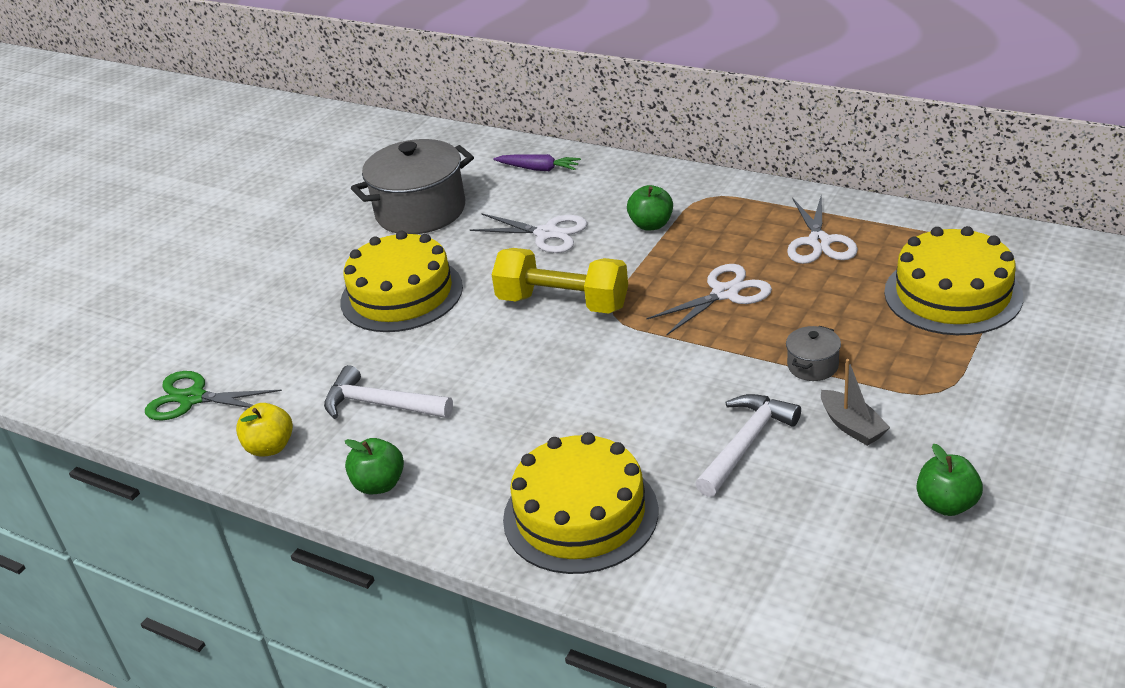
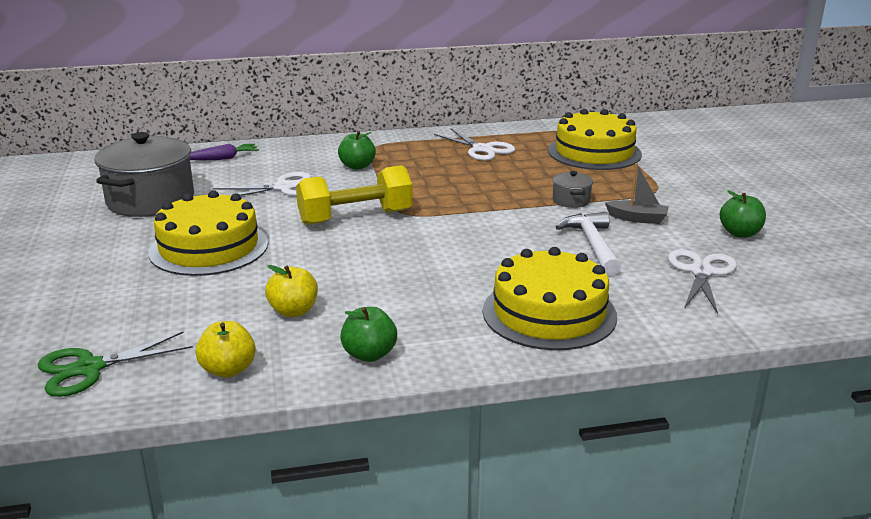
camera: 45 degrees left, 10 degrees down
(380, 404) = (293, 311): white hammer -> yellow apple
(725, 293) = (462, 184): white scissors -> white scissors (701, 272)

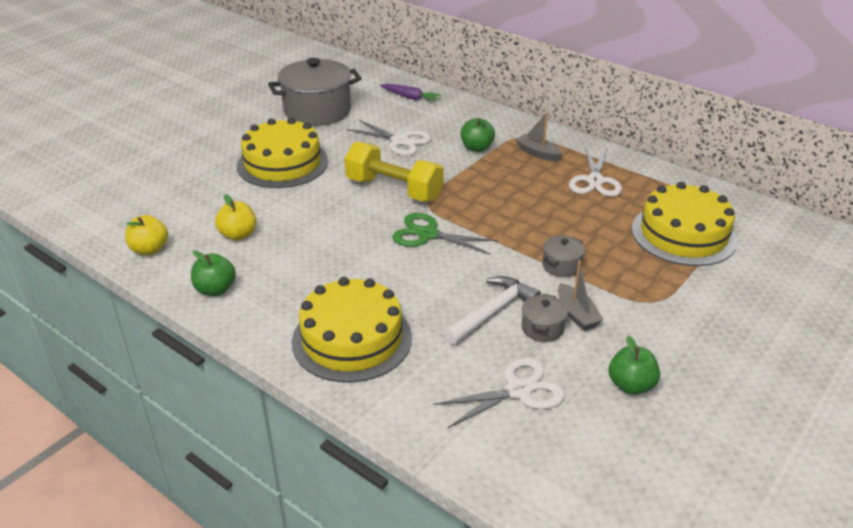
camera: 50 degrees right, 10 degrees up
(89, 368) = (110, 206): green scissors -> green scissors (428, 234)
(409, 151) = (537, 153): none -> grey boat
(638, 236) = (542, 328): none -> grey pot

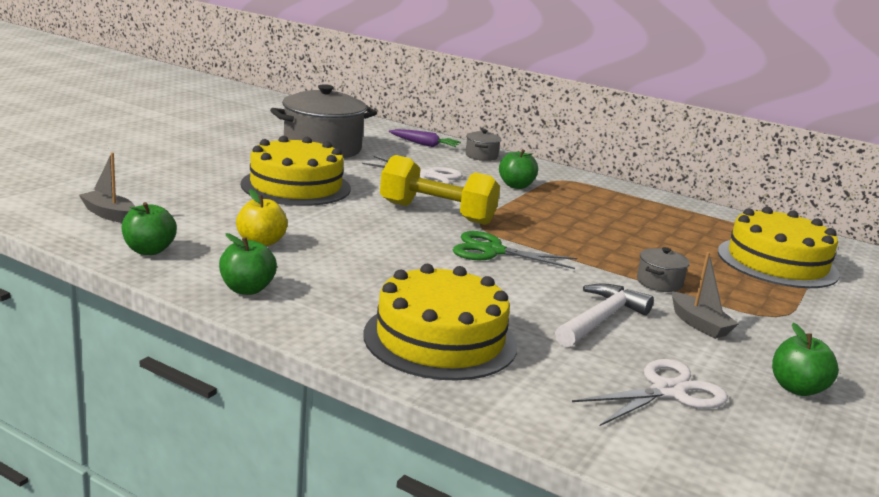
camera: 10 degrees left, 15 degrees down
(149, 249) = (149, 250): yellow apple -> green apple
(537, 153) = (585, 193): grey boat -> grey boat (109, 214)
(542, 328) = (666, 335): grey pot -> grey pot (481, 156)
(595, 181) = (658, 217): white scissors -> none

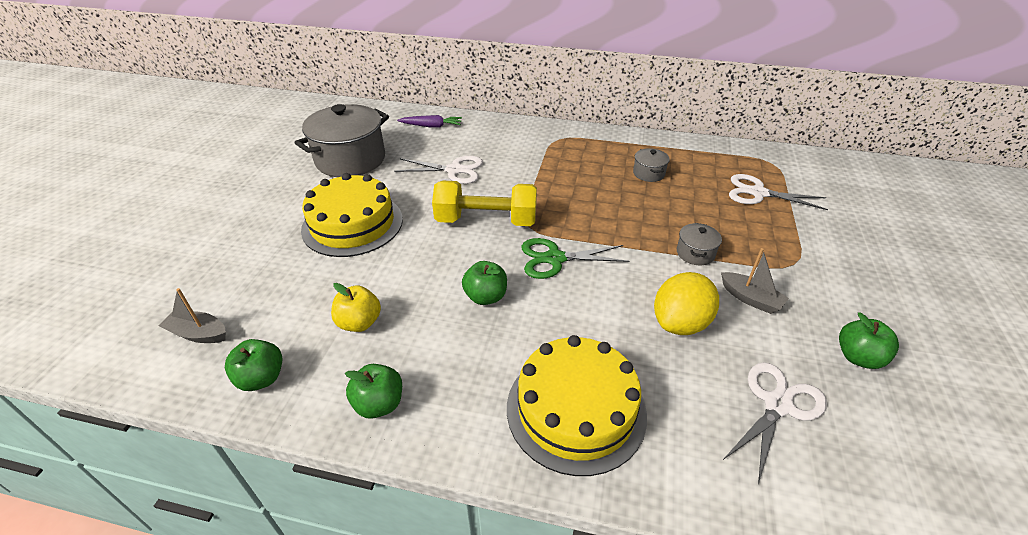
camera: 15 degrees left, 20 degrees up
(481, 156) = (483, 127): grey pot -> grey pot (648, 173)
(516, 186) = (528, 159): green apple -> green apple (485, 297)
(600, 319) = (680, 323): white hammer -> yellow lemon
(777, 262) = (758, 193): yellow cake -> white scissors

